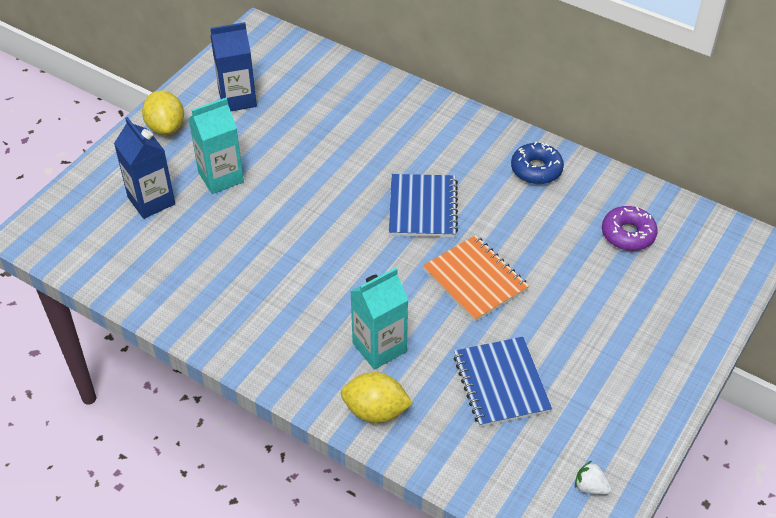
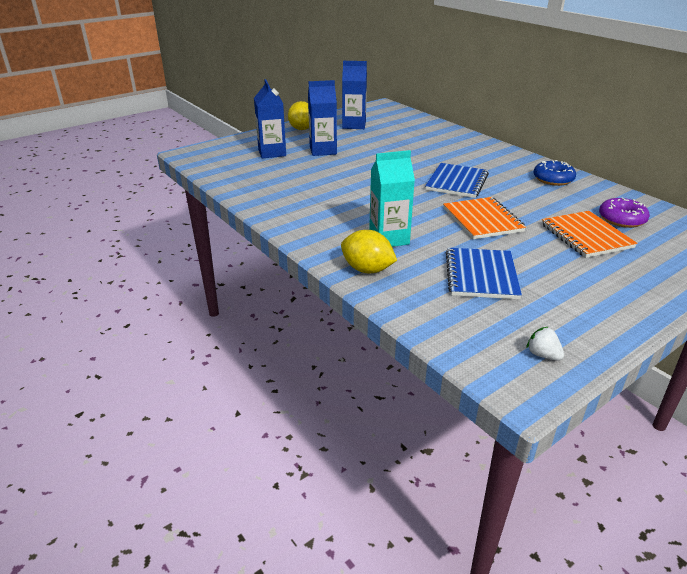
camera: 20 degrees right, 15 degrees down
(221, 177) = (323, 150): turquoise carton -> blue carton
(595, 278) = (586, 236): none -> orange notebook

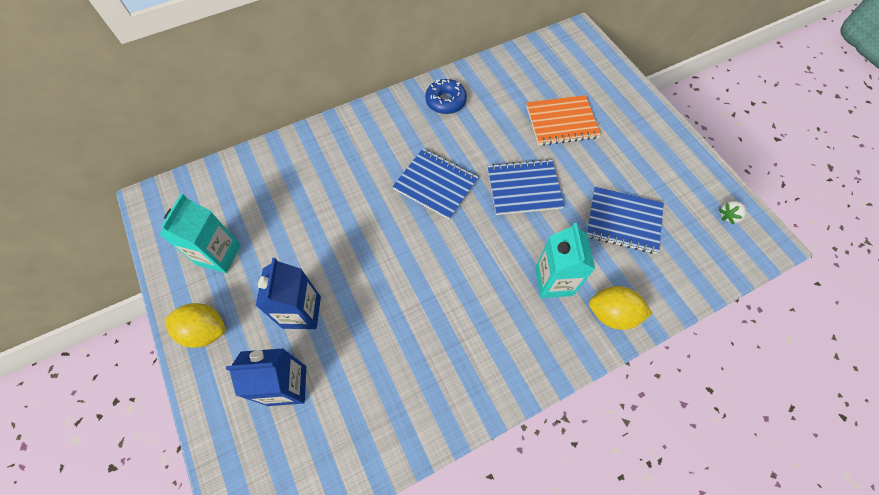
camera: 80 degrees left, 30 degrees up
(354, 125) = (219, 255): blue carton -> turquoise carton
(367, 269) = (612, 314): yellow lemon -> yellow lemon turned 60 degrees clockwise
(482, 220) = (524, 188): orange notebook -> blue notebook
(621, 219) = (534, 85): purple donut -> none

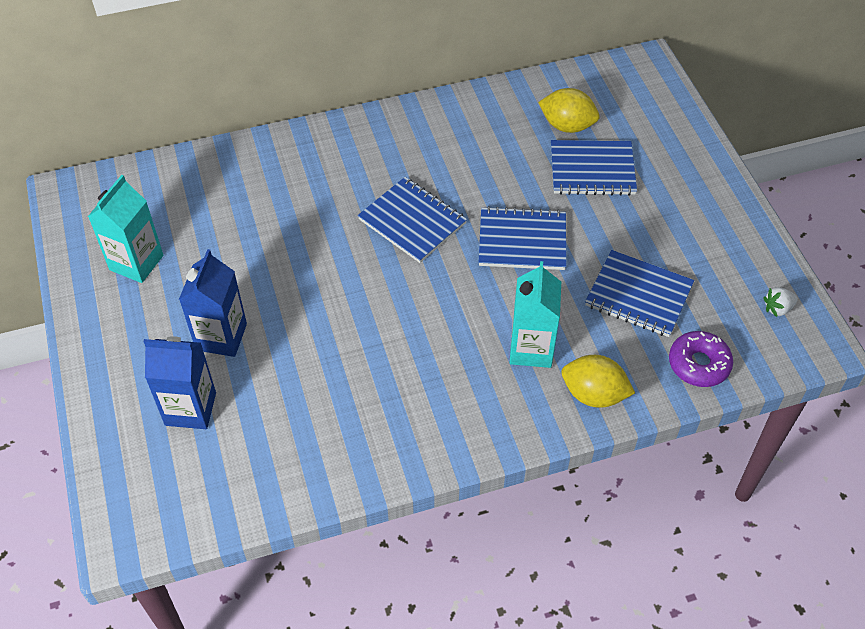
camera: 10 degrees right, 10 degrees down
(205, 330) = (107, 339): yellow lemon -> yellow lemon (567, 126)
(445, 101) = (448, 126): blue donut -> none
(561, 122) = (592, 170): orange notebook -> blue notebook
(684, 273) = (698, 364): none -> purple donut

